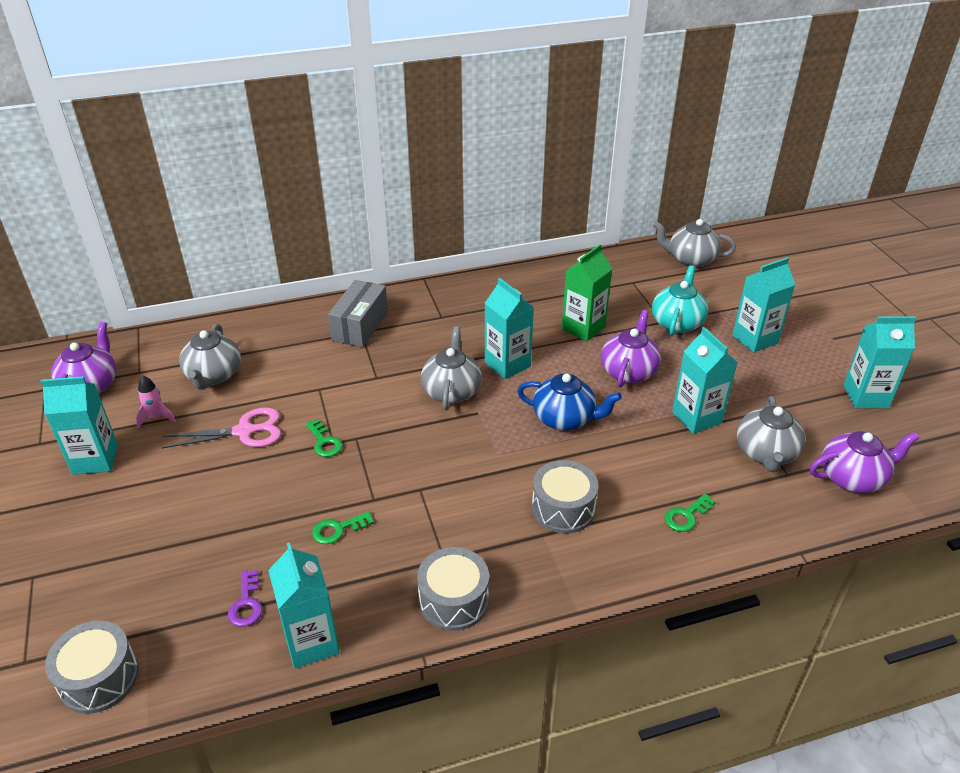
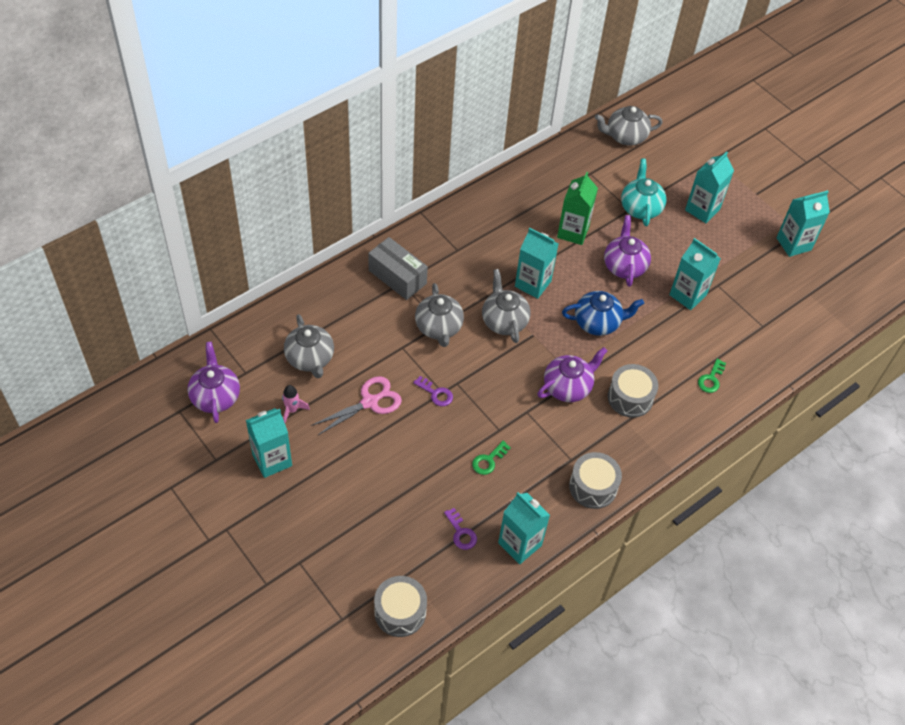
camera: 25 degrees left, 15 degrees up
(324, 442) = (435, 393): green key -> purple key
(360, 326) = (397, 277): grey box -> grey box turned 45 degrees counterclockwise
(766, 453) = (744, 313): grey teapot -> grey teapot (439, 327)
(852, 478) = (804, 317): purple teapot -> purple teapot (568, 387)

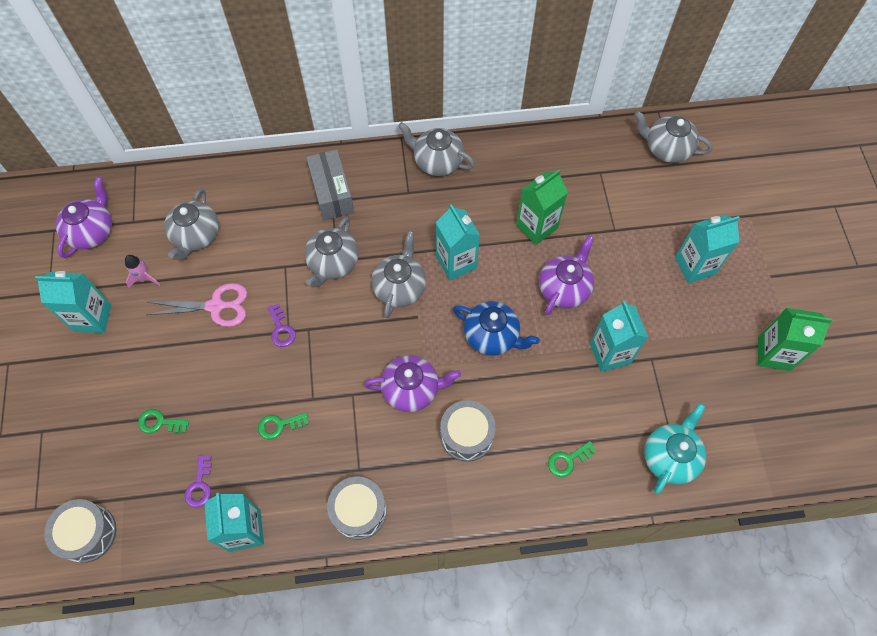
camera: 35 degrees right, 10 degrees up
(393, 506) = (160, 422): none -> green key
(462, 217) = (437, 161): none -> grey teapot
(640, 208) = (627, 233): turquoise teapot -> turquoise teapot (670, 457)
(793, 244) = (774, 354): turquoise carton -> green carton

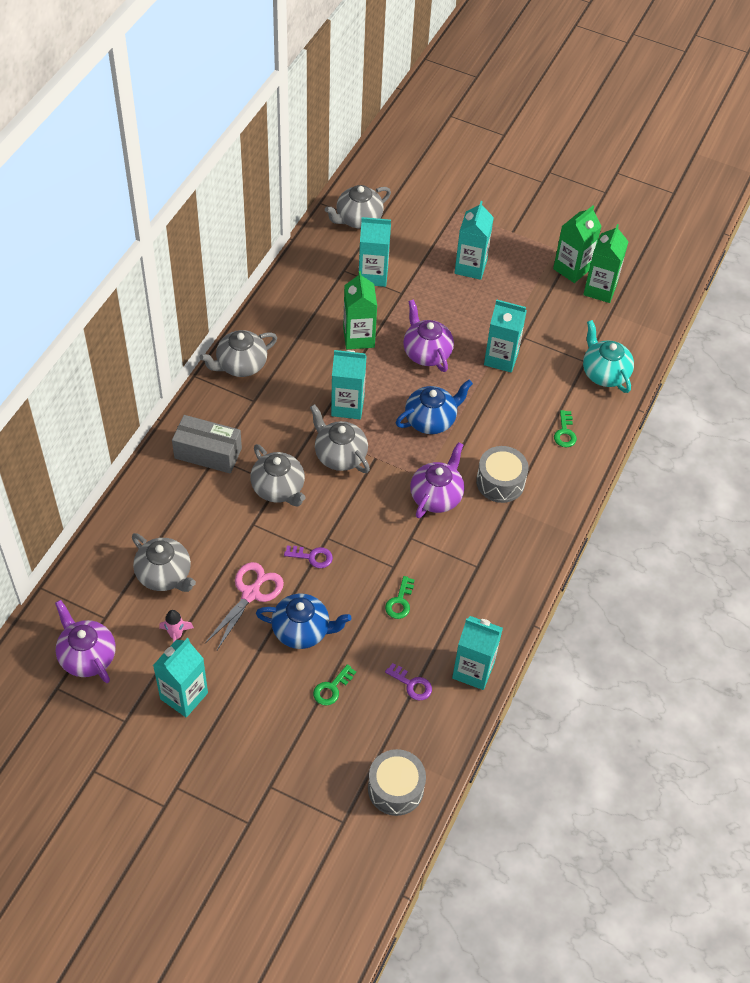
camera: 60 degrees left, 10 degrees down
(203, 365) = (302, 630): none -> blue teapot
(359, 511) = (511, 584): grey drum -> none
(614, 196) = (373, 275): none -> turquoise carton
(771, 394) = (600, 289): none -> green carton

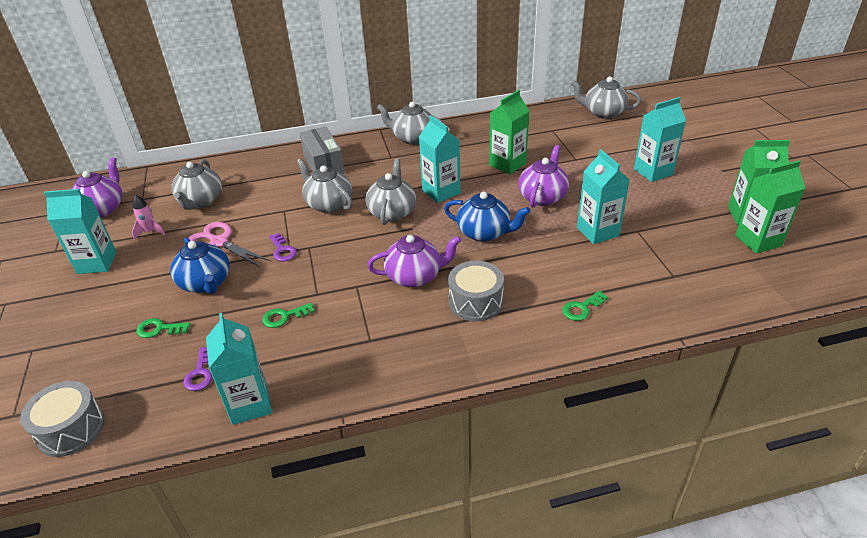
camera: 55 degrees right, 15 degrees down
(251, 594) = (219, 242): pink scissors -> pink scissors turned 135 degrees counterclockwise
(279, 488) = (328, 204): grey teapot -> grey teapot turned 120 degrees clockwise
(373, 275) = (569, 141): turquoise carton -> none
(604, 373) = (681, 294): turquoise teapot -> none

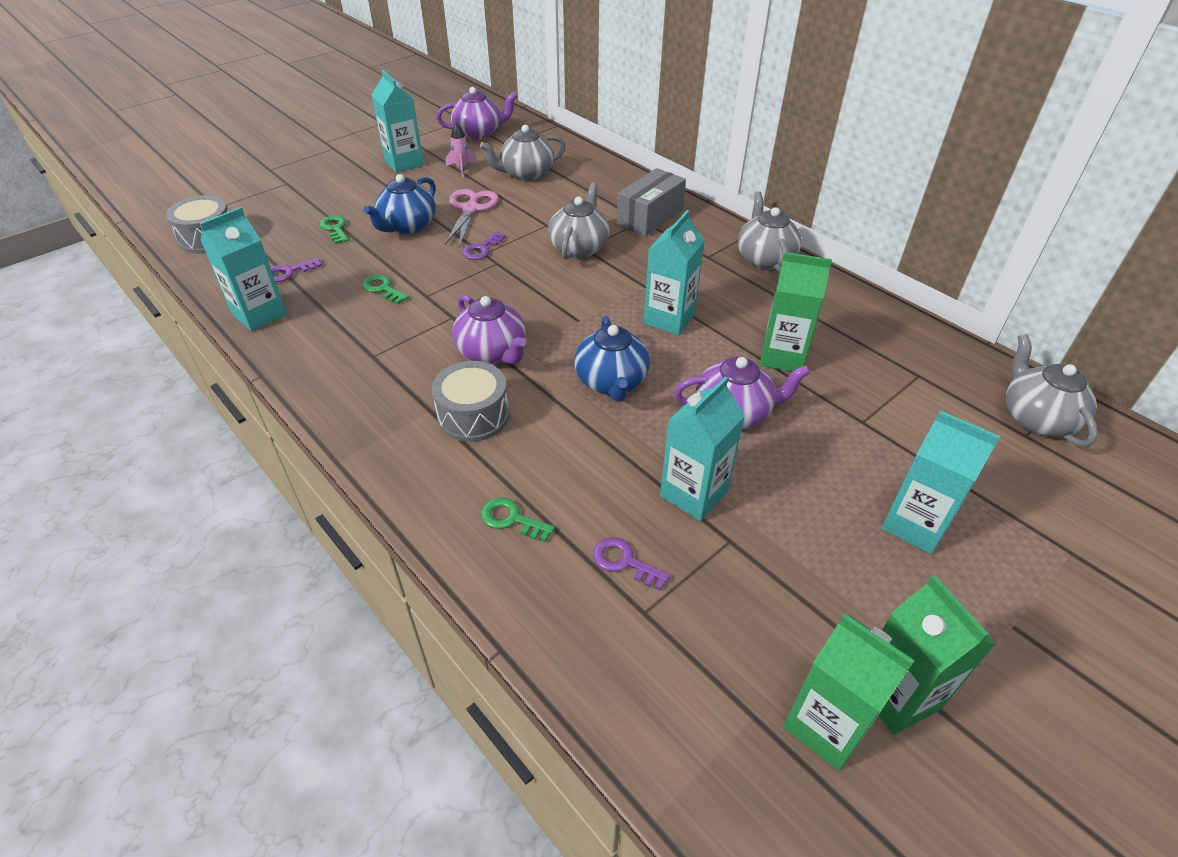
camera: 60 degrees right, 5 degrees up
(392, 212) = (598, 295): grey teapot -> none
(636, 272) = (625, 562): none -> purple key

